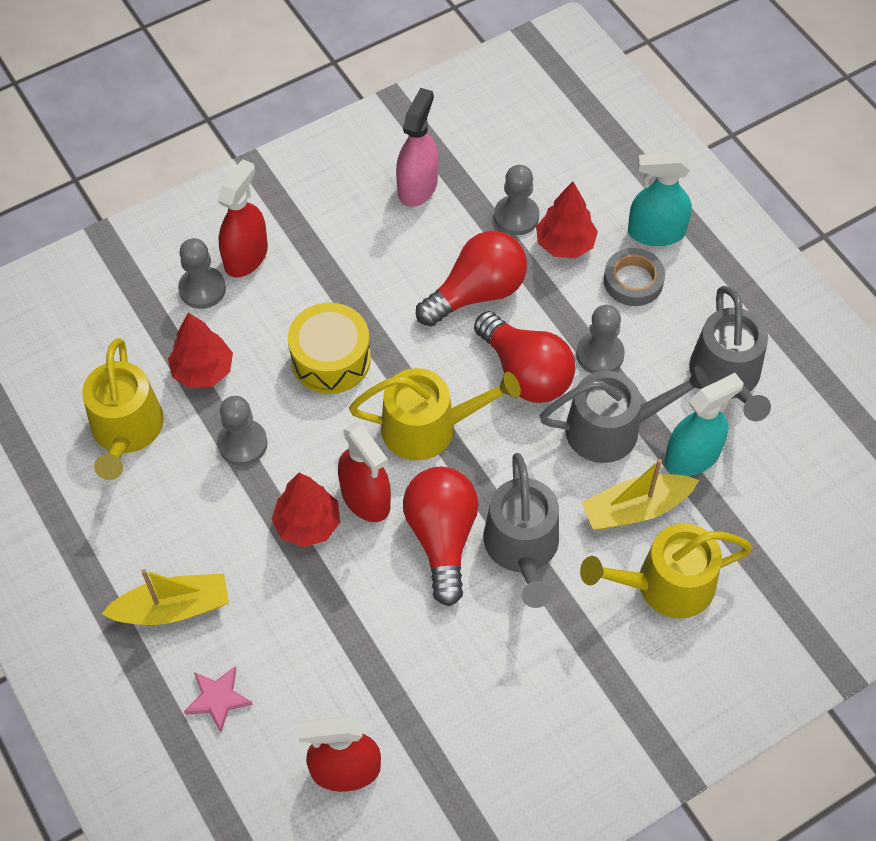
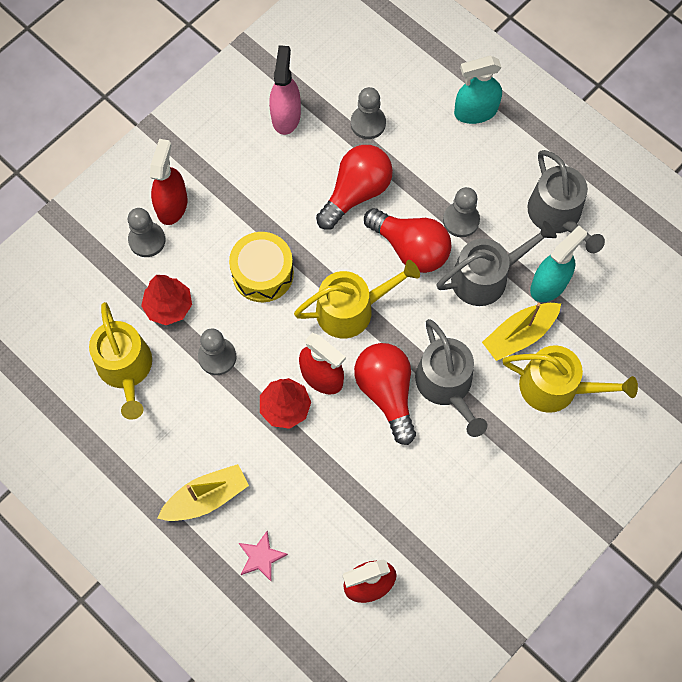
camera: 15 degrees left, 10 degrees up
(565, 244) = (410, 137): red tree -> none
(633, 281) = (469, 155): grey tape -> none
(666, 585) = (556, 387): yellow watering can -> yellow watering can turned 135 degrees counterclockwise

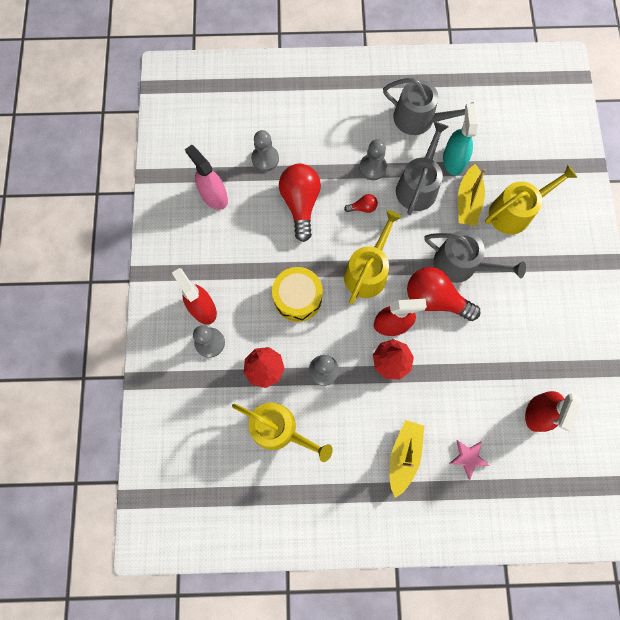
camera: 45 degrees left, 5 degrees up
(410, 248) = (362, 208): red light bulb -> red light bulb, size x0.44
(475, 112) = (317, 101): turquoise spray bottle -> none

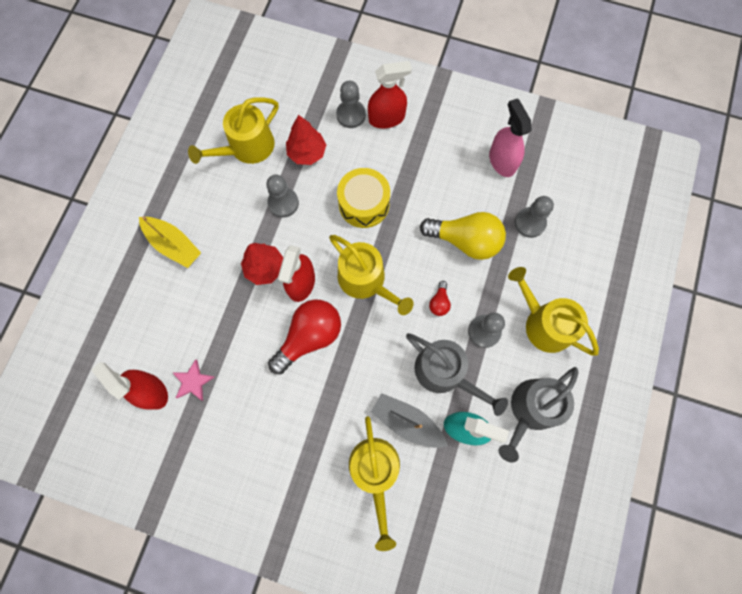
camera: 110 degrees right, 0 degrees up
(214, 196) = (502, 161): pink spray bottle -> pink spray bottle turned 90 degrees counterclockwise
(300, 204) = (465, 241): red light bulb -> yellow light bulb
(348, 127) = (544, 323): none -> yellow watering can
(461, 264) = (336, 381): grey watering can -> none
(467, 201) = (407, 422): yellow boat -> grey boat
(468, 457) = (144, 303): pink star -> pink star (193, 381)

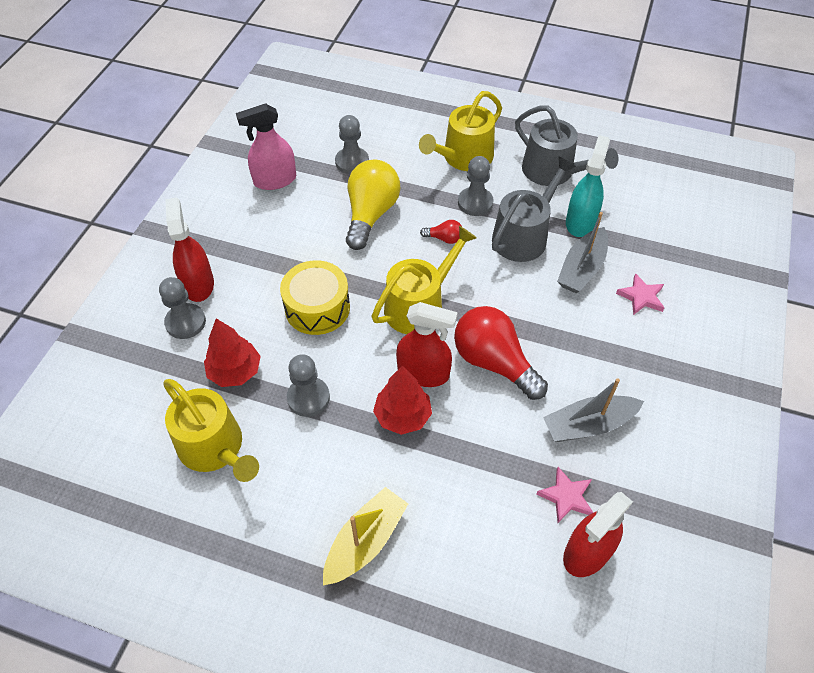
camera: 90 degrees left, 20 degrees down
(250, 406) = (588, 425): none -> grey boat
(375, 472) = (641, 297): yellow watering can -> pink star

